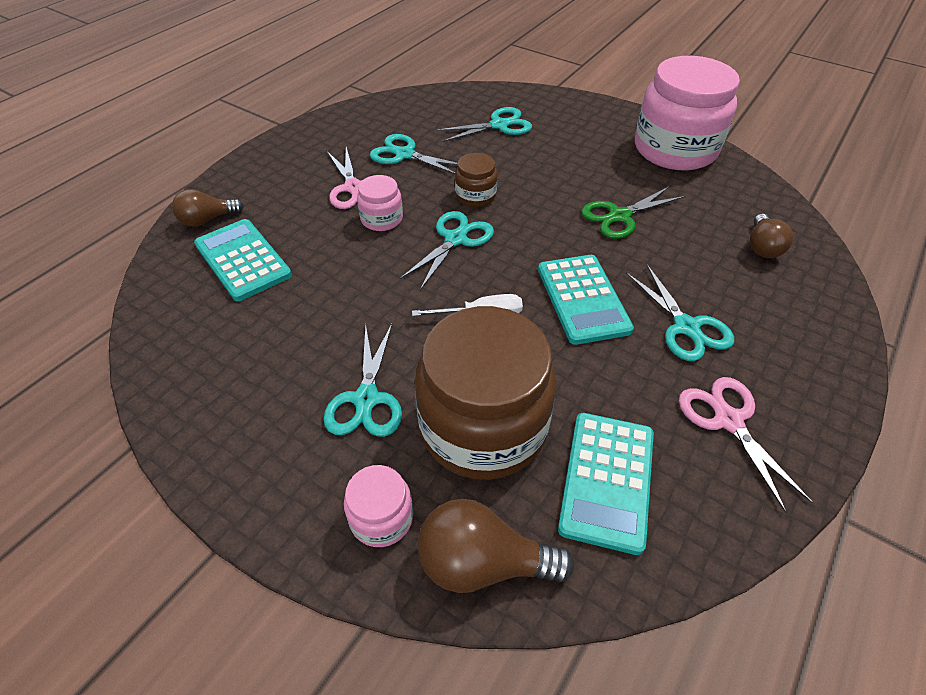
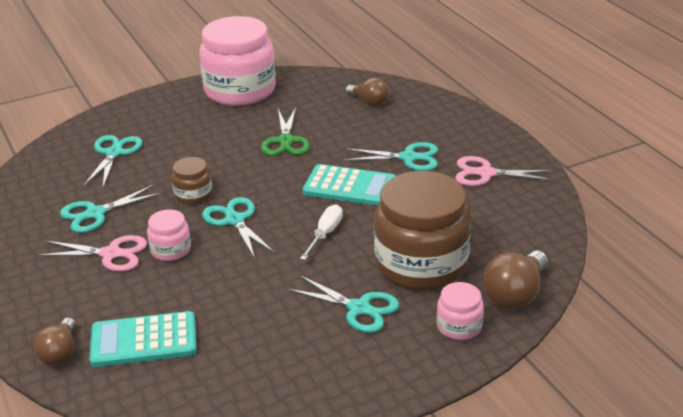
camera: 60 degrees left, 15 degrees down
(607, 480) = (493, 231): turquoise calculator -> none

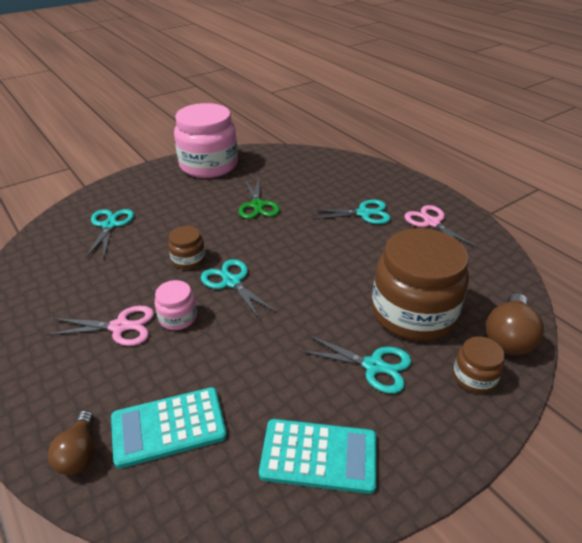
camera: 10 degrees left, 5 degrees up
(96, 213) = (100, 285): turquoise scissors -> none
(325, 234) = (317, 289): white screwdriver -> none
(349, 186) = (324, 242): turquoise calculator -> turquoise calculator (319, 456)
(369, 102) = (315, 169): brown light bulb -> none
(459, 326) = (474, 377): pink jar -> brown jar
(486, 173) = (432, 223): pink scissors -> pink scissors turned 60 degrees clockwise

